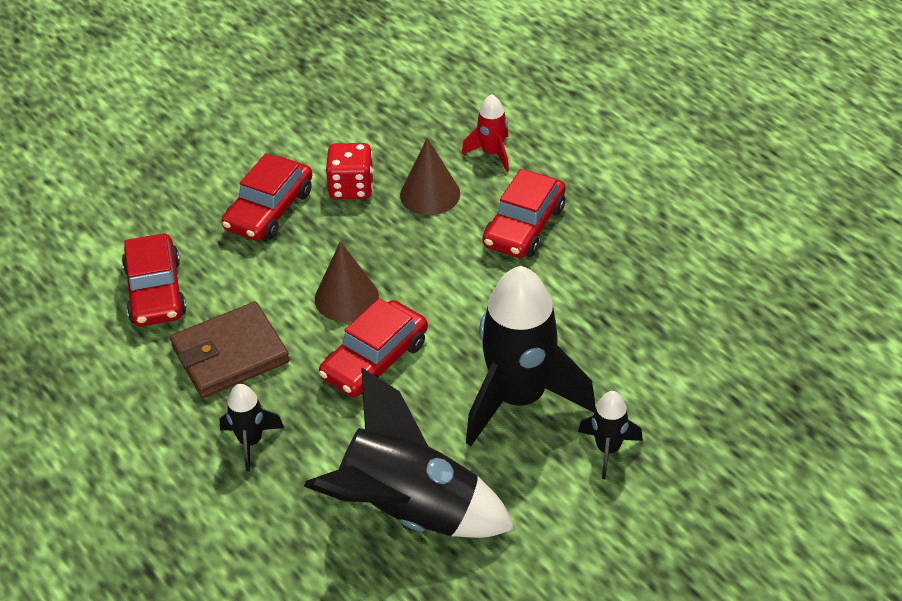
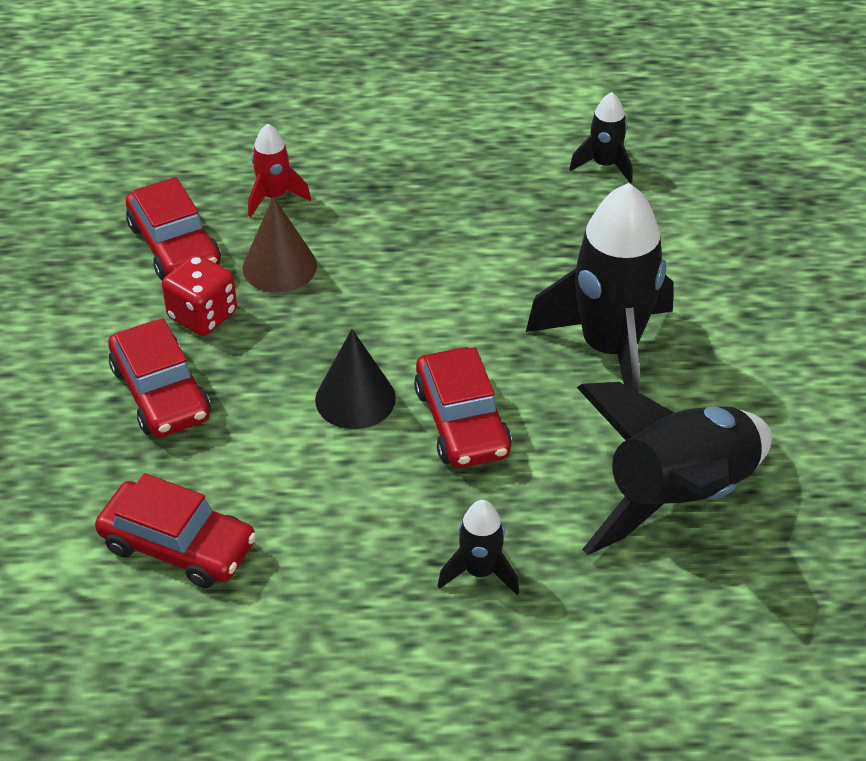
camera: 55 degrees left, 0 degrees up
(230, 354) = (340, 528): brown wallet -> none
(346, 297) = (355, 399): brown cone -> black cone
(524, 226) = (396, 229): red car -> red car (174, 245)
(608, 449) = (722, 326): black rocket -> black rocket (604, 165)

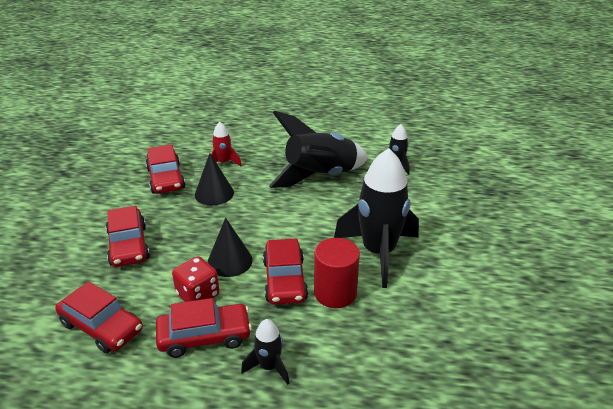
camera: 10 degrees right, 10 degrees down
(202, 315) = (166, 211): red dice -> red dice (198, 295)
(279, 266) = (214, 193): brown cone -> black cone
(358, 538) = (204, 336): none -> red car
(553, 433) = (335, 293): none -> red cylinder
(678, 497) = (401, 339): black rocket -> black rocket (320, 176)

